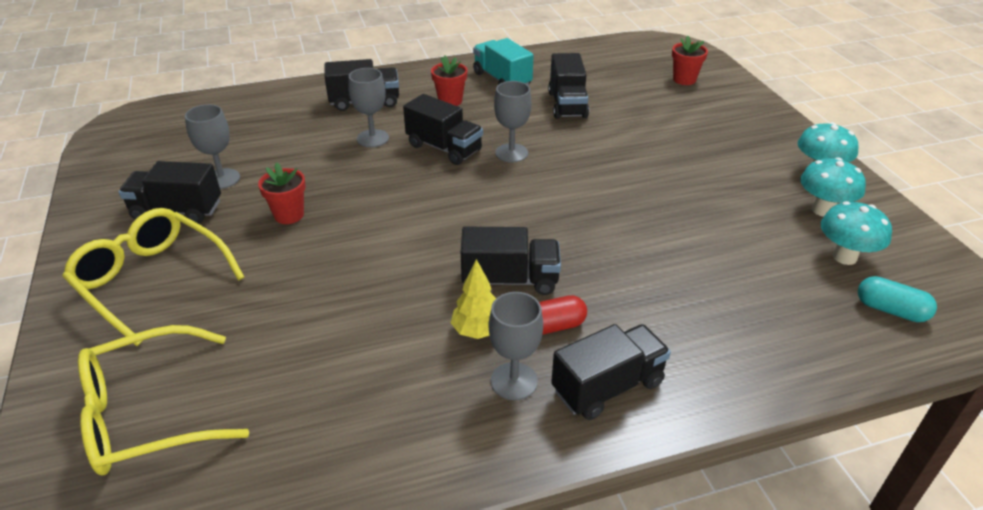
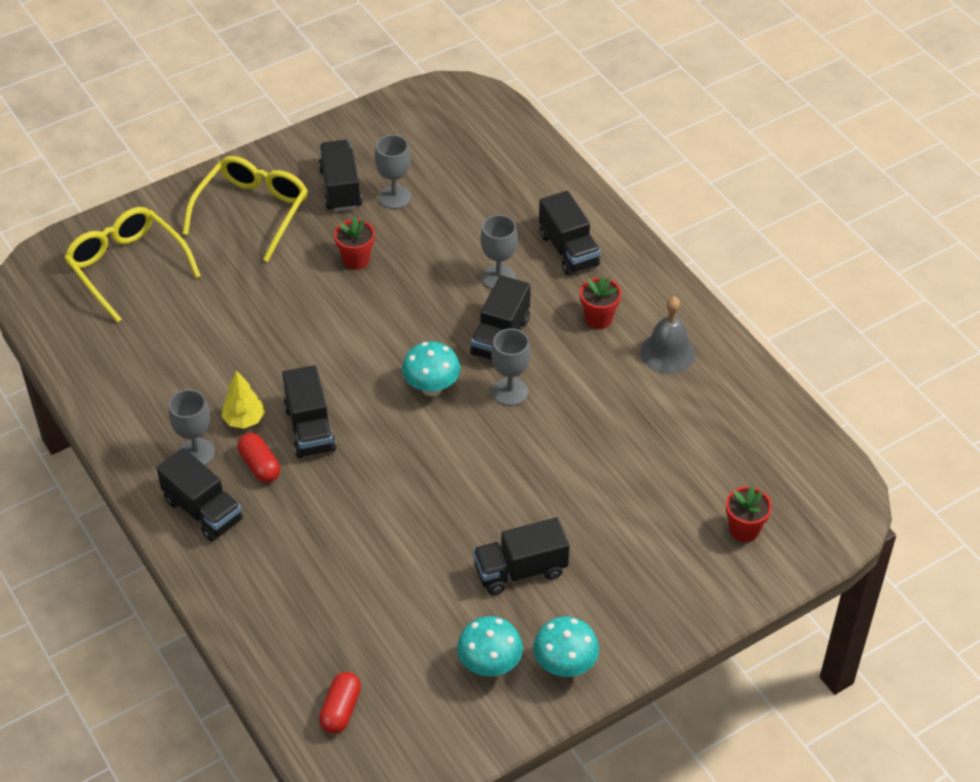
camera: 75 degrees right, 10 degrees up
(502, 79) = (667, 352): turquoise truck -> grey bell
(567, 104) = (631, 422): black truck -> black truck (520, 570)
(844, 257) = (412, 679): turquoise mushroom -> turquoise mushroom (431, 388)
(890, 310) = (341, 710): turquoise capsule -> red capsule

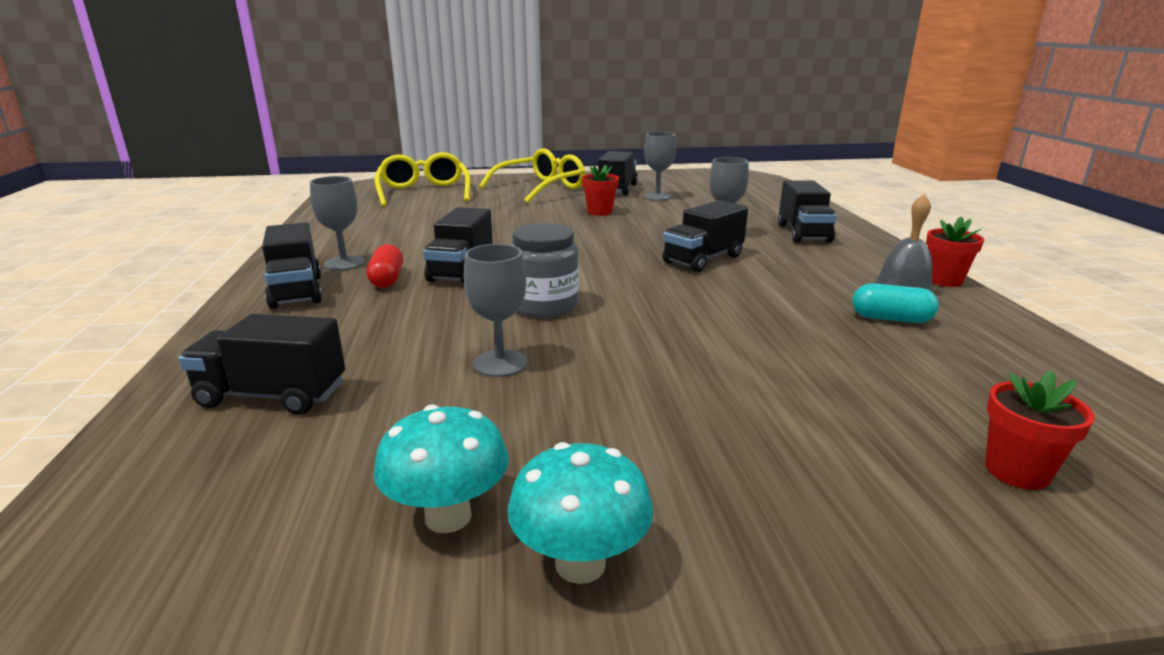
camera: 25 degrees right, 25 degrees down
(244, 420) = (410, 256): yellow tree -> none
(341, 710) = (166, 495): red capsule -> none
(415, 459) = (545, 306): none -> grey jar
(431, 388) = (606, 272): turquoise mushroom -> none
(510, 392) = (690, 288): grey goblet -> grey goblet (500, 363)
(520, 570) = (595, 419): black truck -> black truck (272, 395)
(598, 318) = (819, 267): red flower pot -> red flower pot (944, 280)
(665, 389) = (891, 319): none -> turquoise capsule

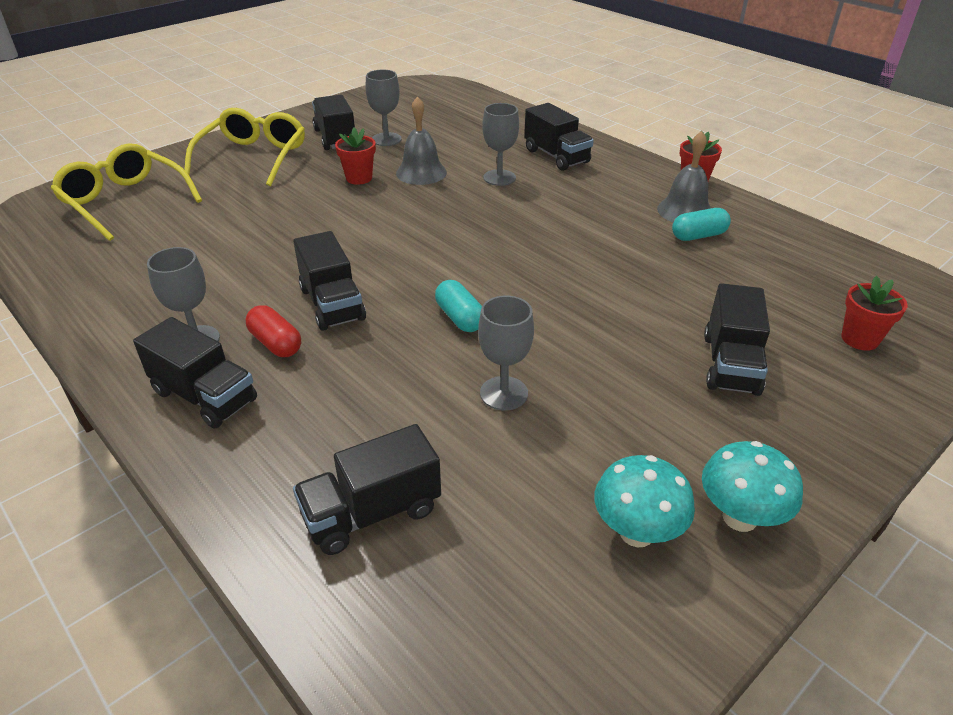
camera: 35 degrees left, 15 degrees up
(545, 306) = (460, 318): grey jar -> turquoise capsule
(656, 219) = (421, 172): none -> grey bell
(703, 259) = (517, 215): black truck -> black truck (730, 364)

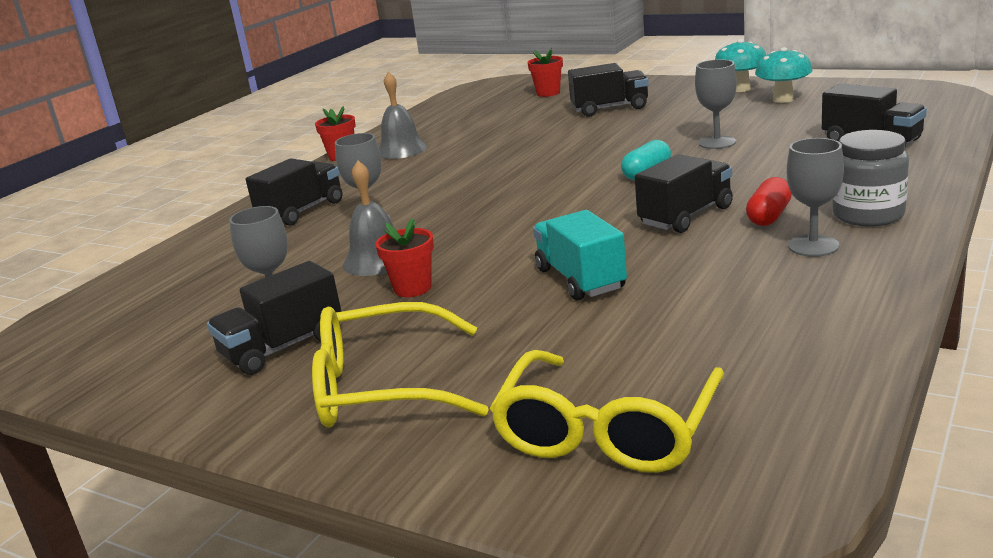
camera: 105 degrees left, 15 degrees down
(204, 396) = (868, 215): black truck -> grey jar
(289, 232) = (580, 279): none -> turquoise truck
(698, 236) = (443, 140): turquoise capsule -> none

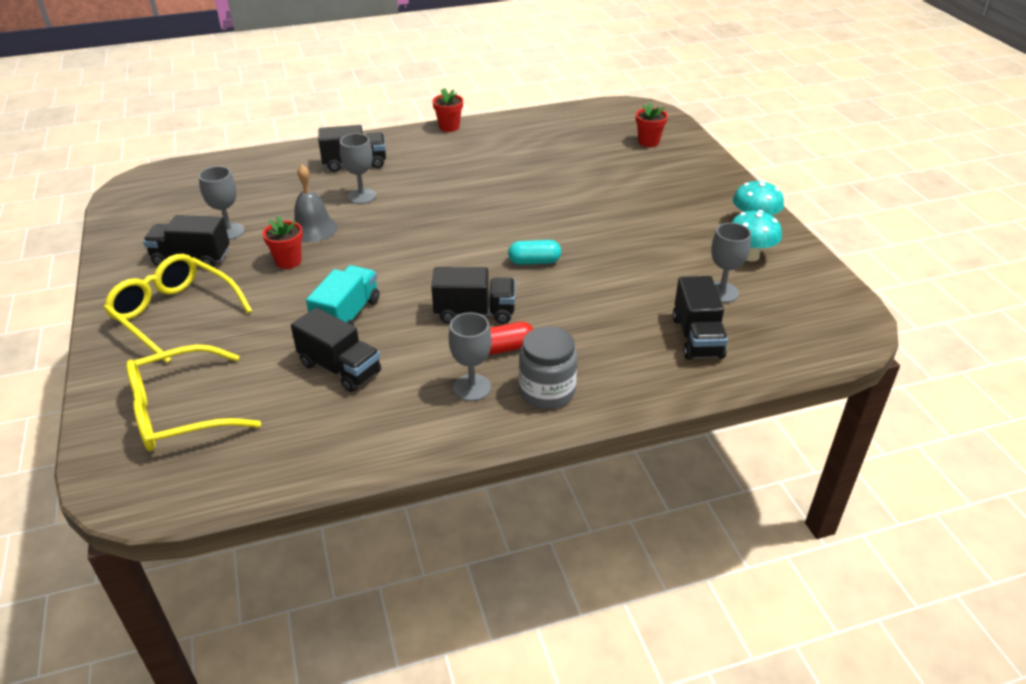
camera: 40 degrees right, 15 degrees up
(401, 150) = (481, 142): grey bell -> none
(610, 108) = (644, 185): black truck -> black truck (340, 368)
(717, 142) = (622, 265): grey goblet -> grey goblet (721, 292)

